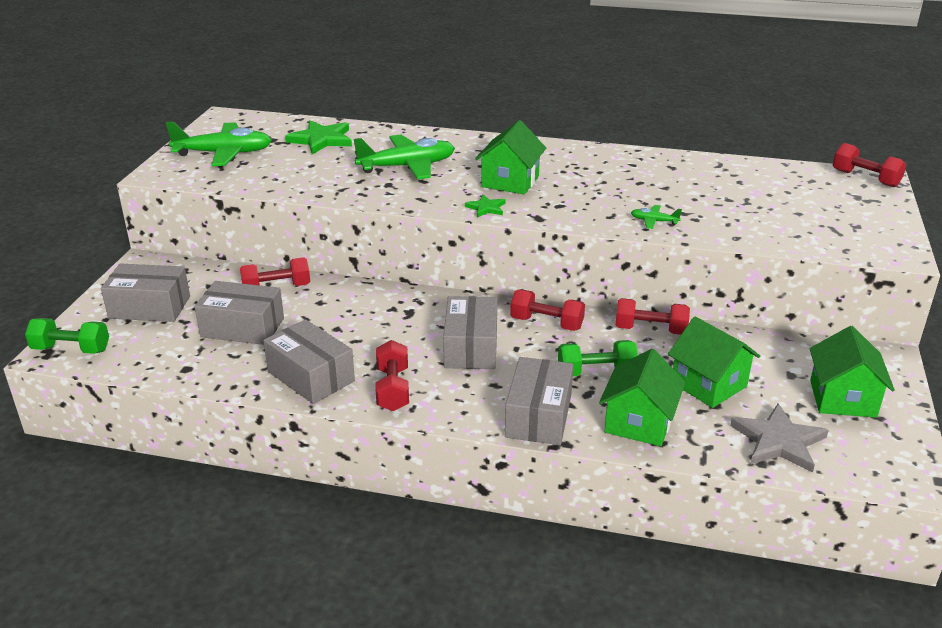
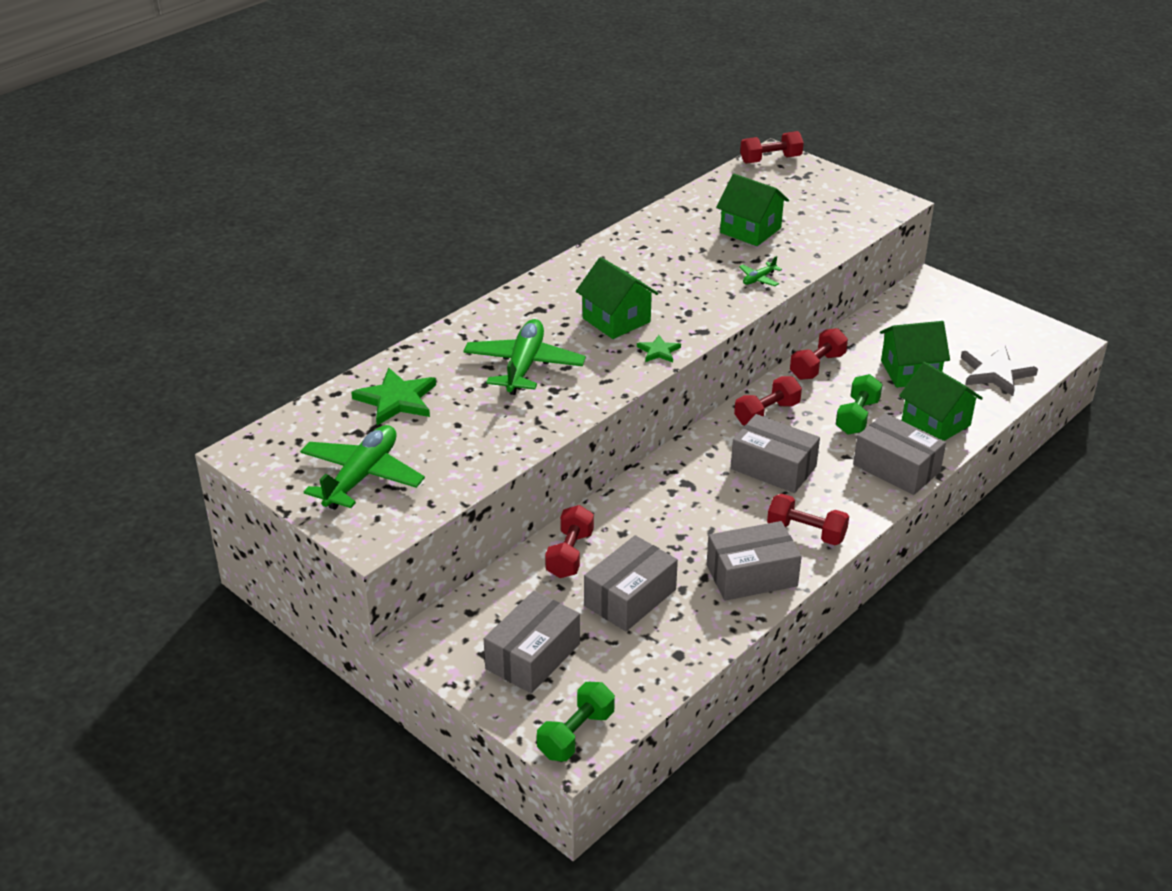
camera: 60 degrees left, 5 degrees up
(842, 398) = (965, 324): green house -> green house (750, 230)

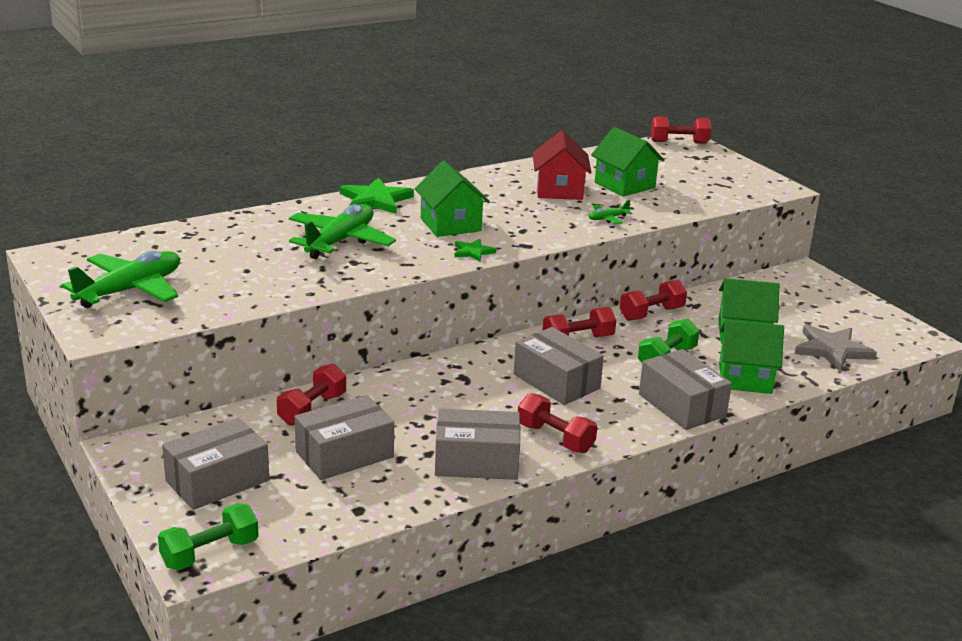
camera: 15 degrees right, 10 degrees down
(396, 400) = (208, 244): green star -> green star (375, 200)
(693, 251) = (559, 190): none -> red house
(935, 423) = (745, 378): green house -> green house turned 60 degrees counterclockwise

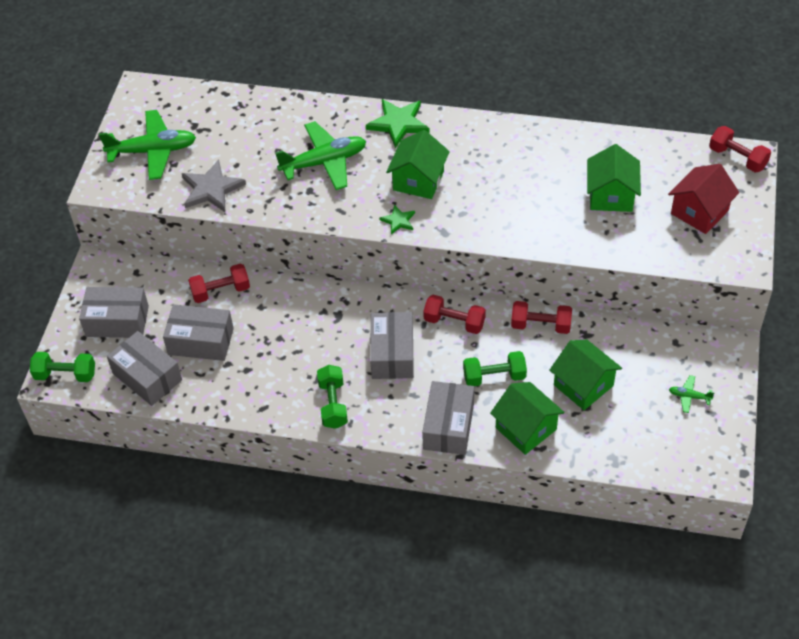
camera: 45 degrees right, 25 degrees up
(476, 461) = (266, 394): grey box -> grey box (147, 377)
(555, 438) = (333, 404): red dumbbell -> green dumbbell
(559, 190) = (549, 177): red house -> red house (699, 212)
(607, 218) = (543, 232): green plane -> green plane (689, 396)
(832, 350) = (630, 441): grey star -> grey star (211, 189)

